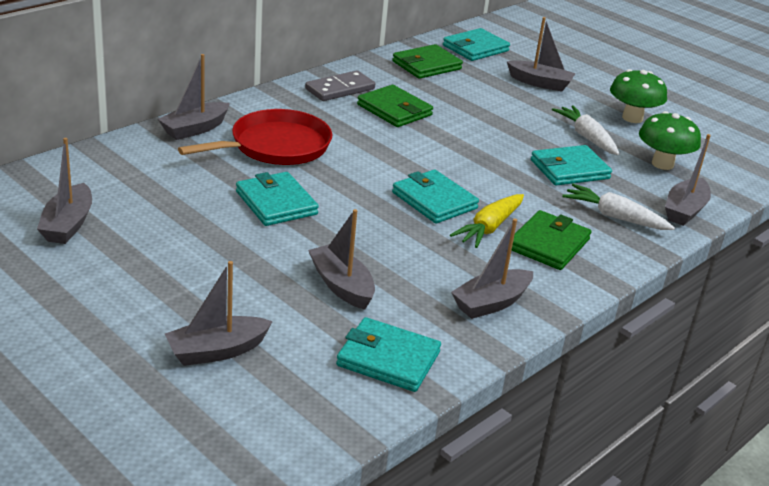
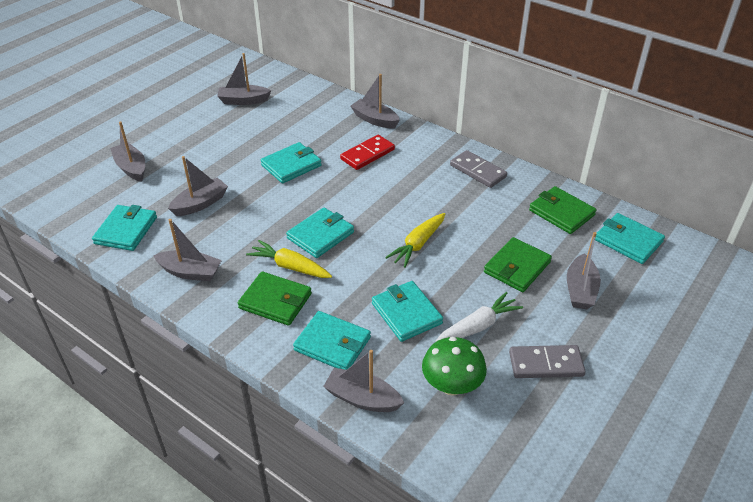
camera: 85 degrees right, 10 degrees up
(275, 146) = (367, 154): red pan -> red domino
(394, 110) = (459, 202): green wallet -> green wallet (517, 267)
(463, 145) = (417, 245): none -> yellow carrot
(491, 303) = (190, 272): grey boat -> grey boat turned 150 degrees clockwise
(614, 216) = (332, 344): white carrot -> turquoise wallet
(632, 118) = (546, 364): green mushroom -> grey domino

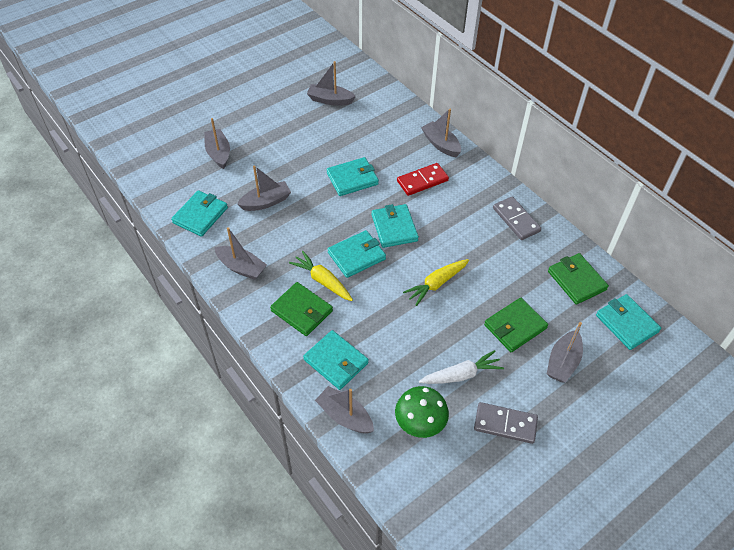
camera: 15 degrees right, 10 degrees up
(406, 313) = (404, 348): turquoise wallet -> turquoise wallet (394, 228)

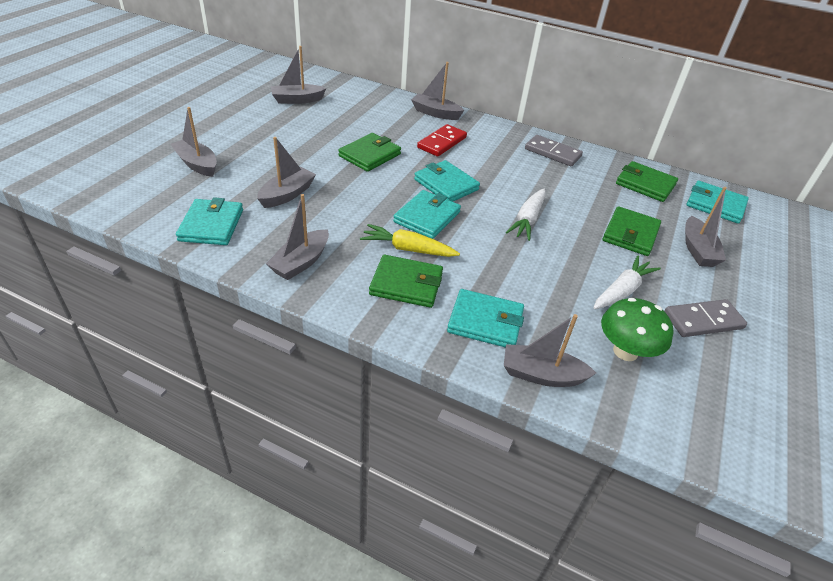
camera: 30 degrees left, 10 degrees down
(241, 267) = (301, 262): grey boat -> grey boat turned 120 degrees clockwise
(352, 178) = (370, 155): turquoise wallet -> green wallet
(436, 284) = (527, 220): yellow carrot -> white carrot

